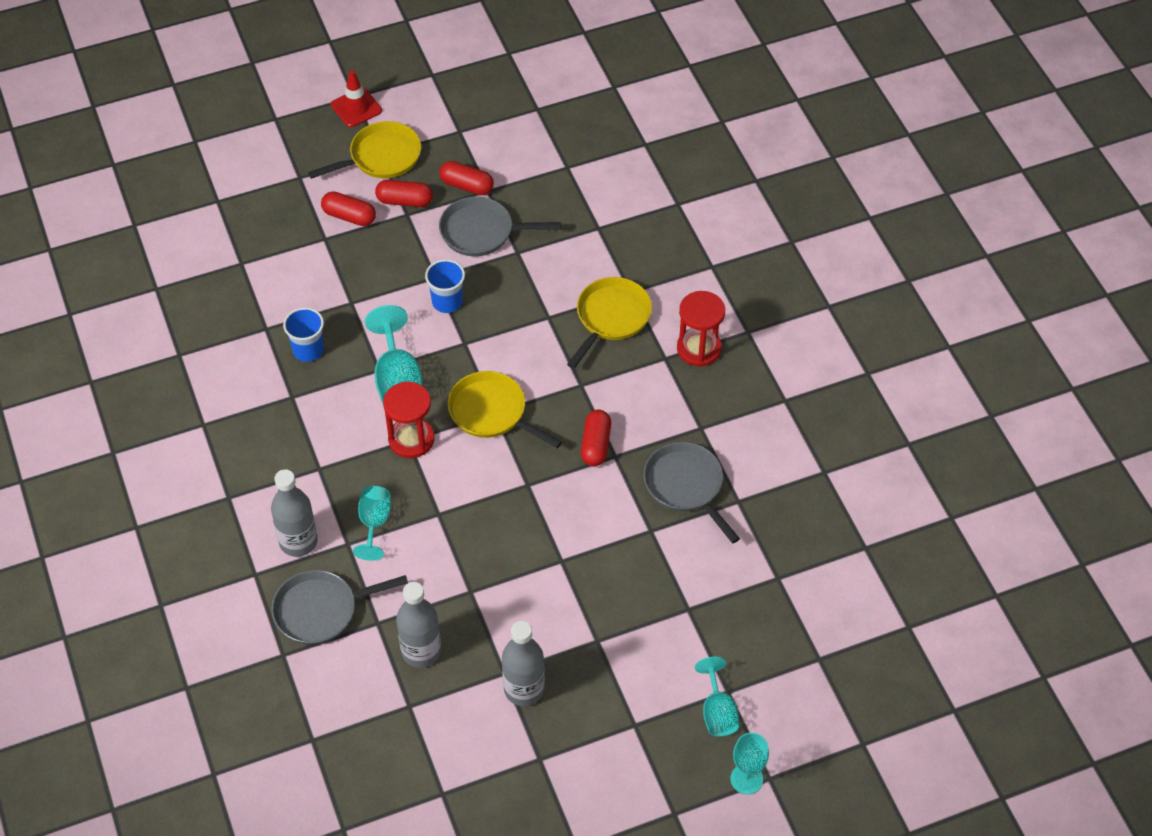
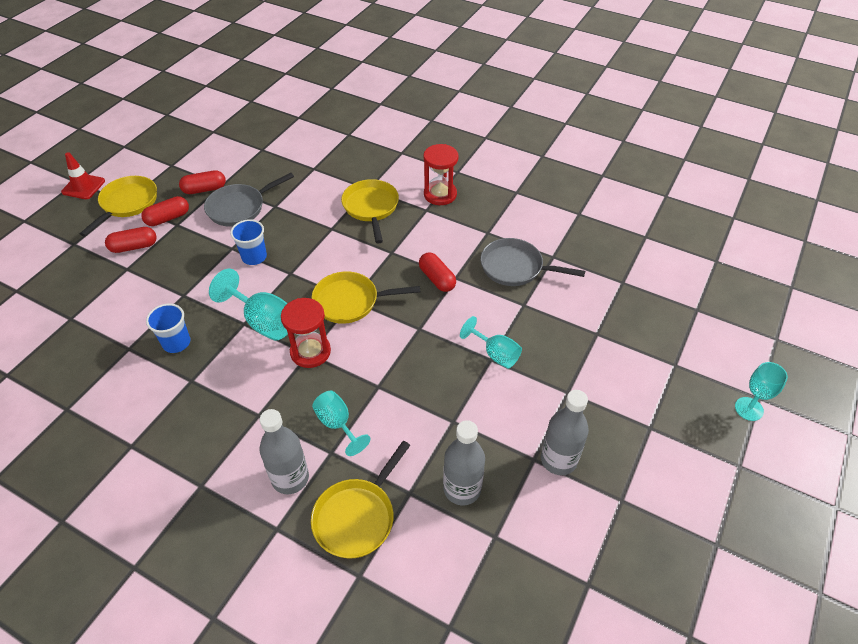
camera: 40 degrees left, 5 degrees down
(321, 610) = (357, 516): grey pan -> yellow pan
(717, 712) = (684, 381): turquoise goblet -> turquoise goblet (495, 354)

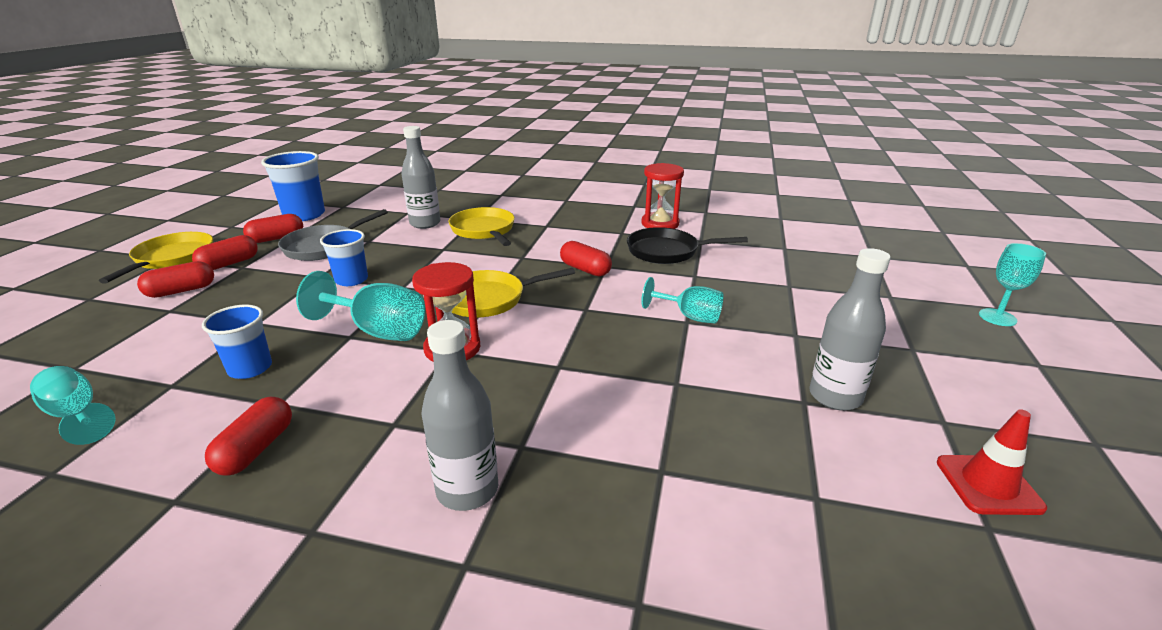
camera: 15 degrees left, 20 degrees down
(83, 186) = (109, 252): red traffic cone -> red traffic cone (988, 485)
(176, 417) = (256, 449): none -> red capsule
(229, 158) = (304, 215): none -> blue cup
(337, 424) = (518, 413): turquoise goblet -> turquoise goblet (77, 415)
(357, 516) = (596, 517): yellow pan -> none
(440, 194) = (556, 215): red hourglass -> red hourglass (660, 224)
(462, 489) = (733, 451): grey bottle -> grey bottle (425, 223)
(516, 267) = (667, 251): grey pan -> black pan

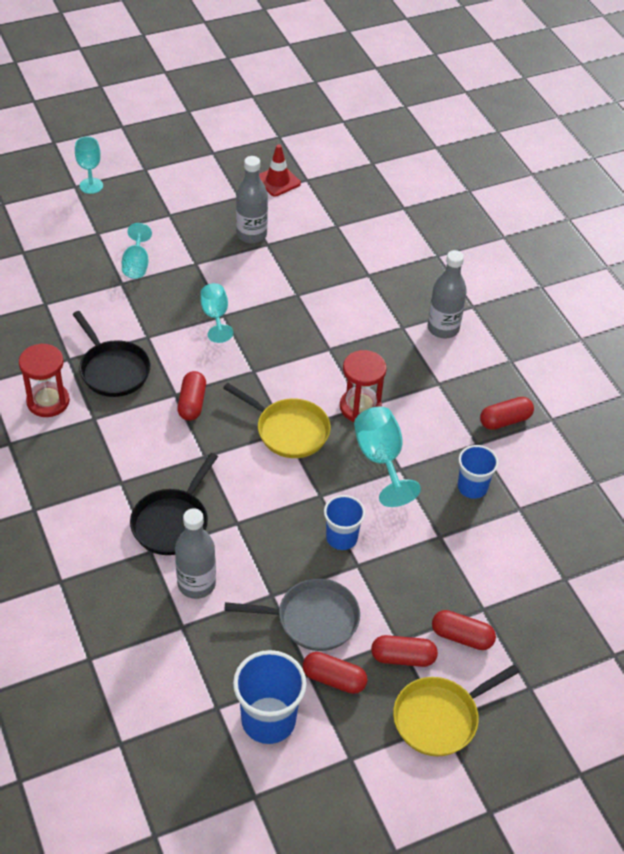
camera: 130 degrees left, 20 degrees up
(77, 415) = (574, 522): turquoise goblet -> turquoise goblet (136, 264)
(484, 230) = (173, 522): yellow pan -> black pan

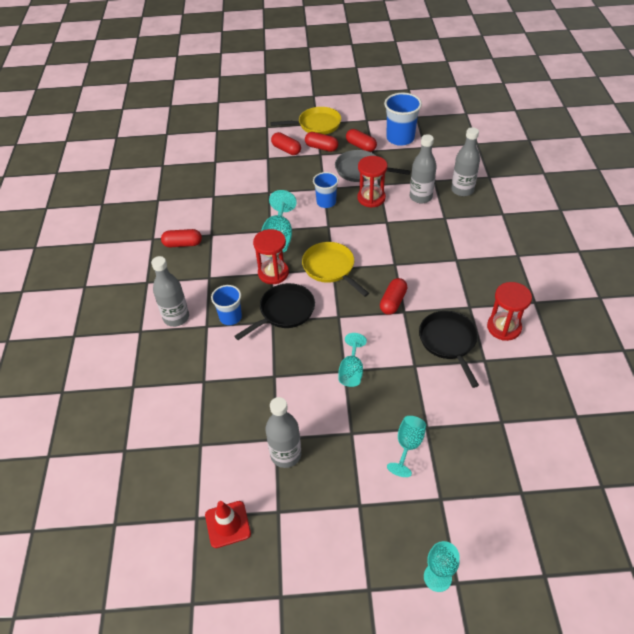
camera: 155 degrees left, 0 degrees up
(131, 615) = (462, 190): none -> grey bottle
(173, 522) = (427, 230): black pan -> black pan (284, 312)
(275, 563) = (371, 198): none -> red hourglass
(472, 487) = (232, 212): blue cup -> blue cup (230, 317)

